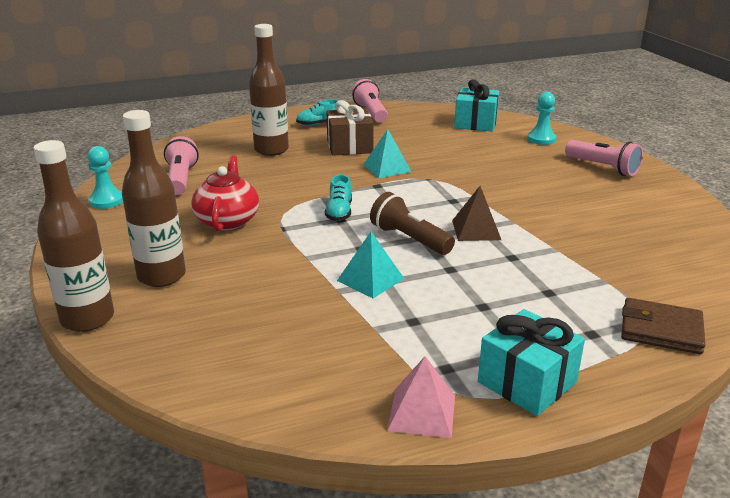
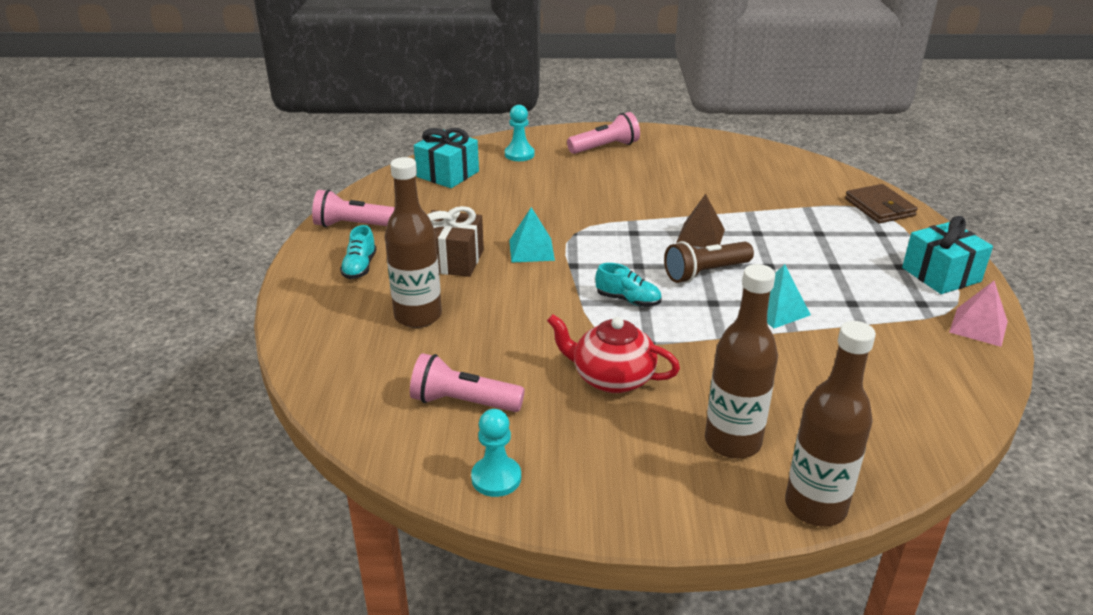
camera: 70 degrees left, 5 degrees up
(661, 330) = (879, 207): brown wallet -> brown wallet turned 60 degrees counterclockwise

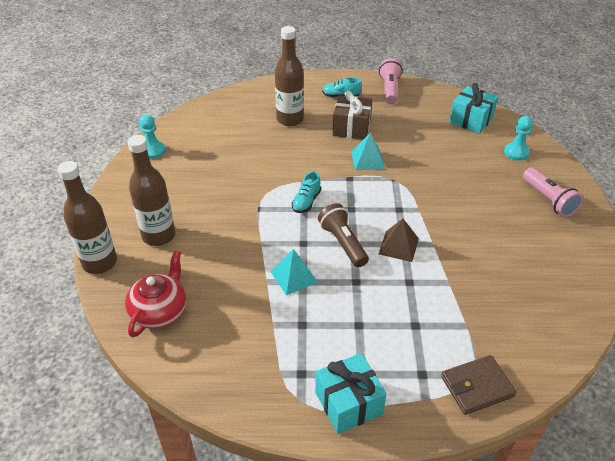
camera: 90 degrees right, 10 degrees up
(463, 402) = (211, 139): pink flashlight -> none
(611, 378) = (224, 191): red teapot -> red teapot (160, 311)
(978, 326) = (265, 406): pink pyramid -> none

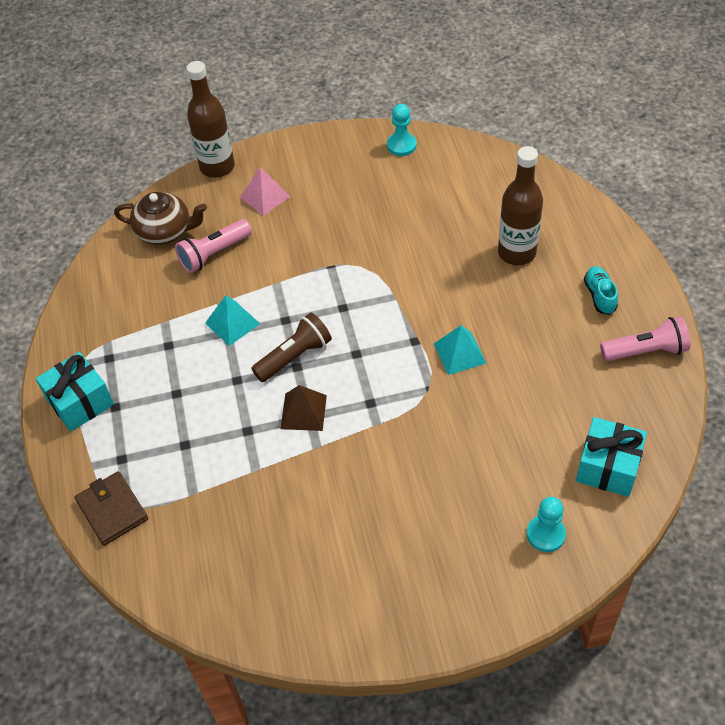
camera: 80 degrees right, 10 degrees up
(159, 236) = (265, 197): brown bottle -> pink pyramid
(160, 311) = (165, 231): red teapot -> brown teapot
(306, 202) = (356, 307): turquoise shoe -> none
(351, 128) = (525, 322): brown gift -> none
(548, 200) = (444, 580): pink flashlight -> pink flashlight (214, 254)

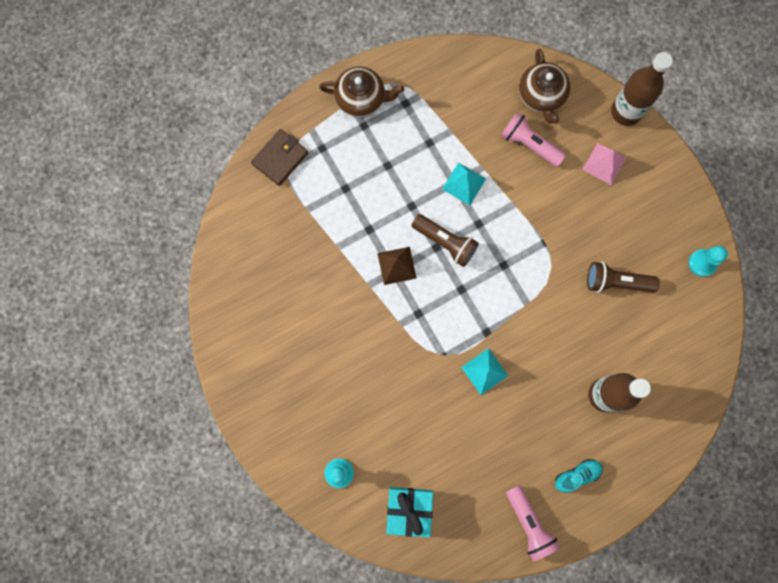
camera: 70 degrees right, 25 degrees up
(80, 402) = (361, 99): turquoise gift -> brown teapot
(397, 215) = (616, 282): none -> brown flashlight

